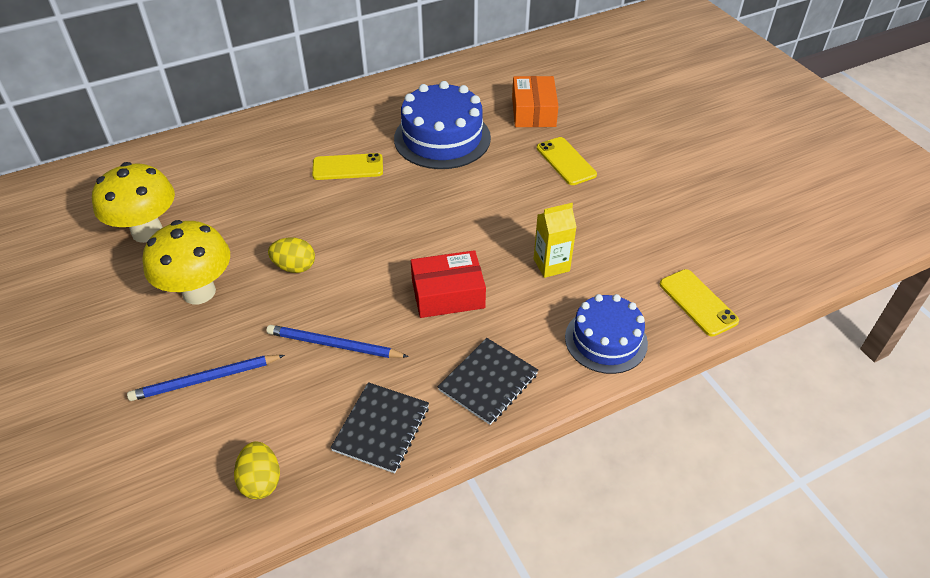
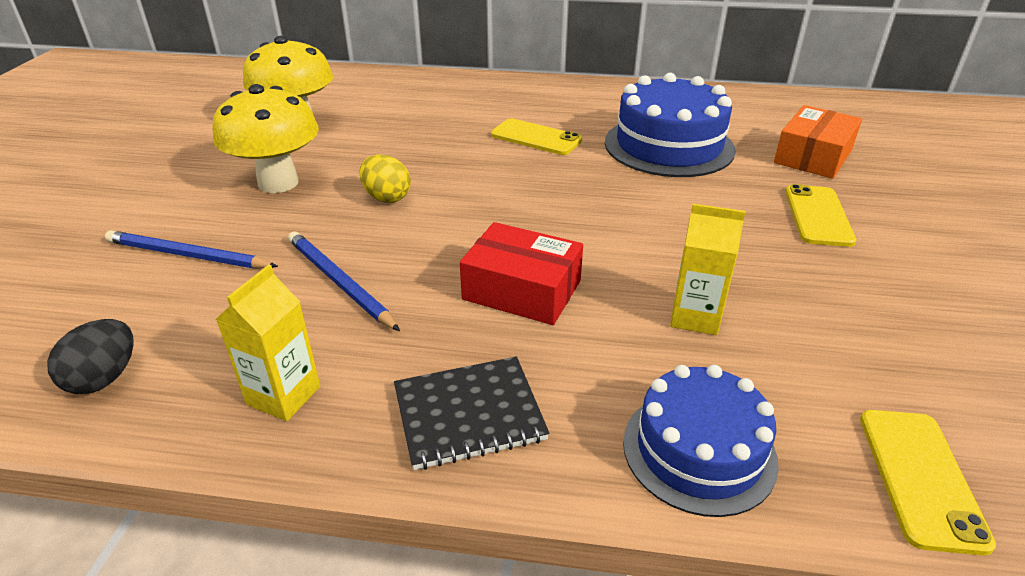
camera: 35 degrees right, 10 degrees down
(261, 481) = (104, 378): yellow egg -> black egg
(381, 428) = (283, 395): black notebook -> yellow carton

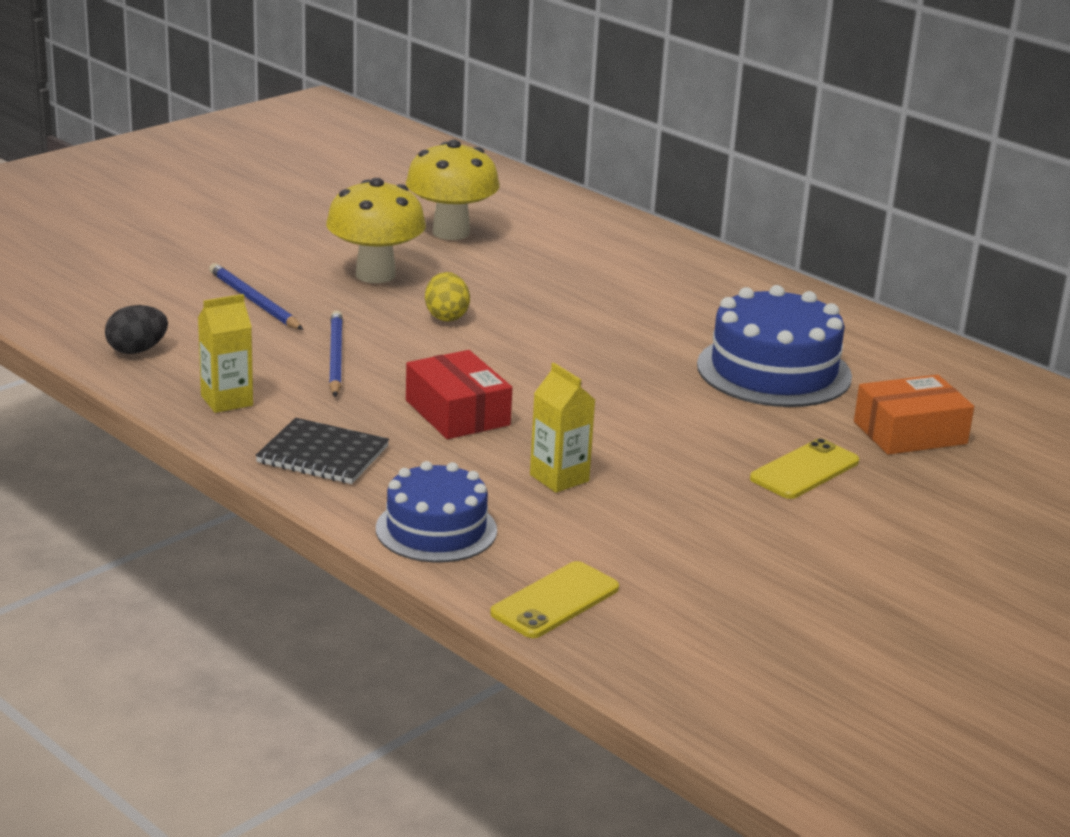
camera: 35 degrees right, 10 degrees down
(536, 138) = (653, 318): yellow phone -> none

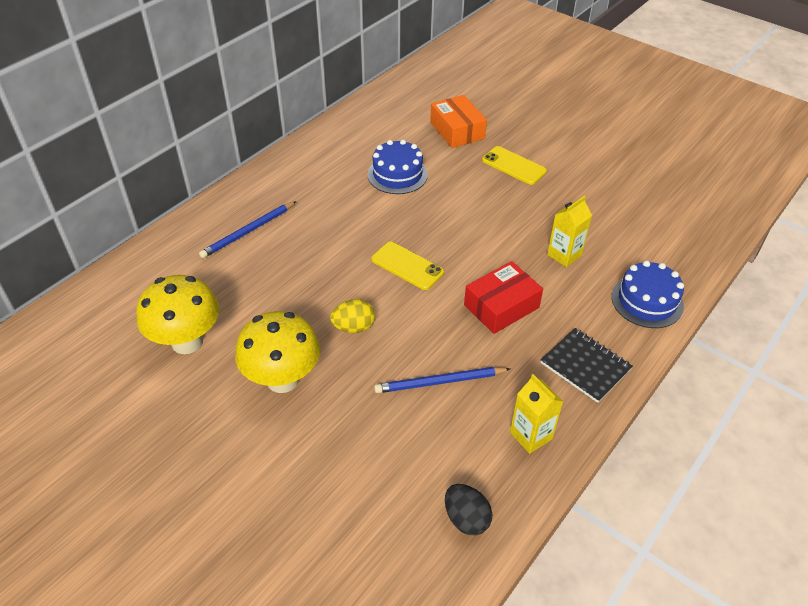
camera: 95 degrees left, 20 degrees up
(254, 301) = (350, 453): blue pencil -> blue pencil (248, 231)
(323, 455) = (585, 366): black notebook -> black notebook turned 60 degrees counterclockwise
(555, 601) = (690, 249): yellow phone -> yellow phone (407, 266)
(774, 371) = (397, 174): blue cake -> blue cake, size x0.66

